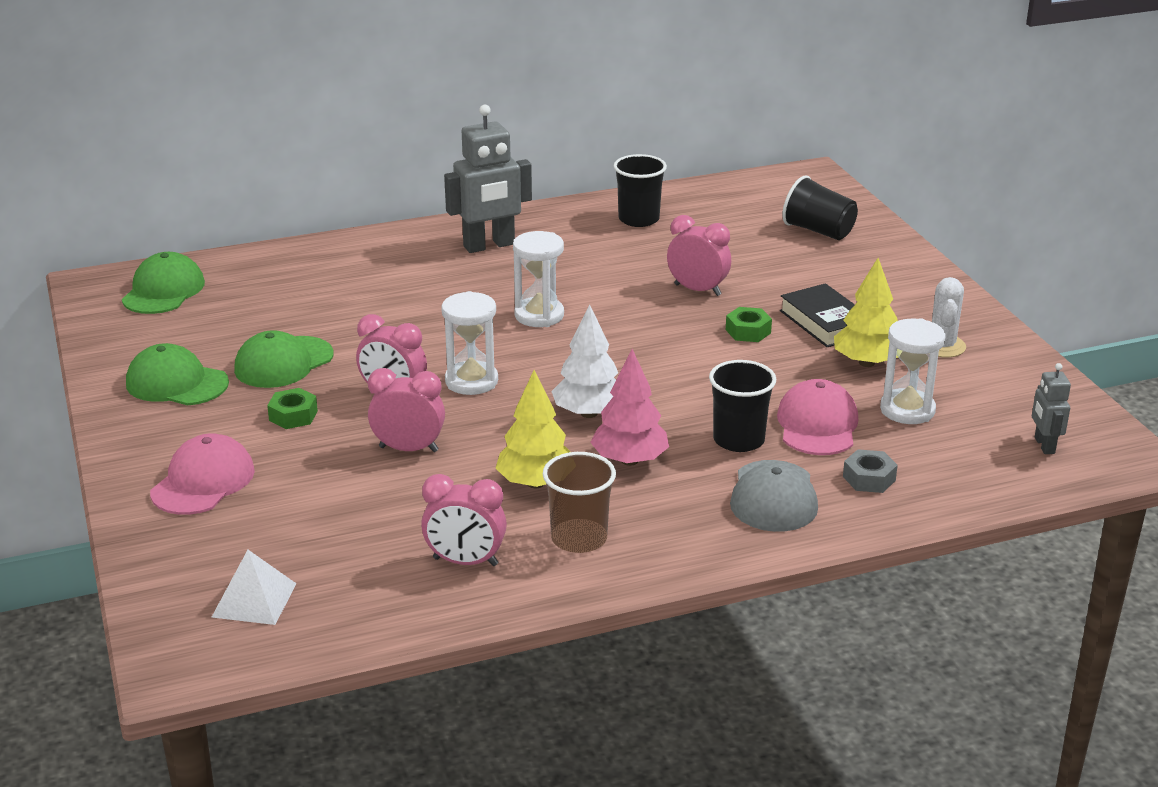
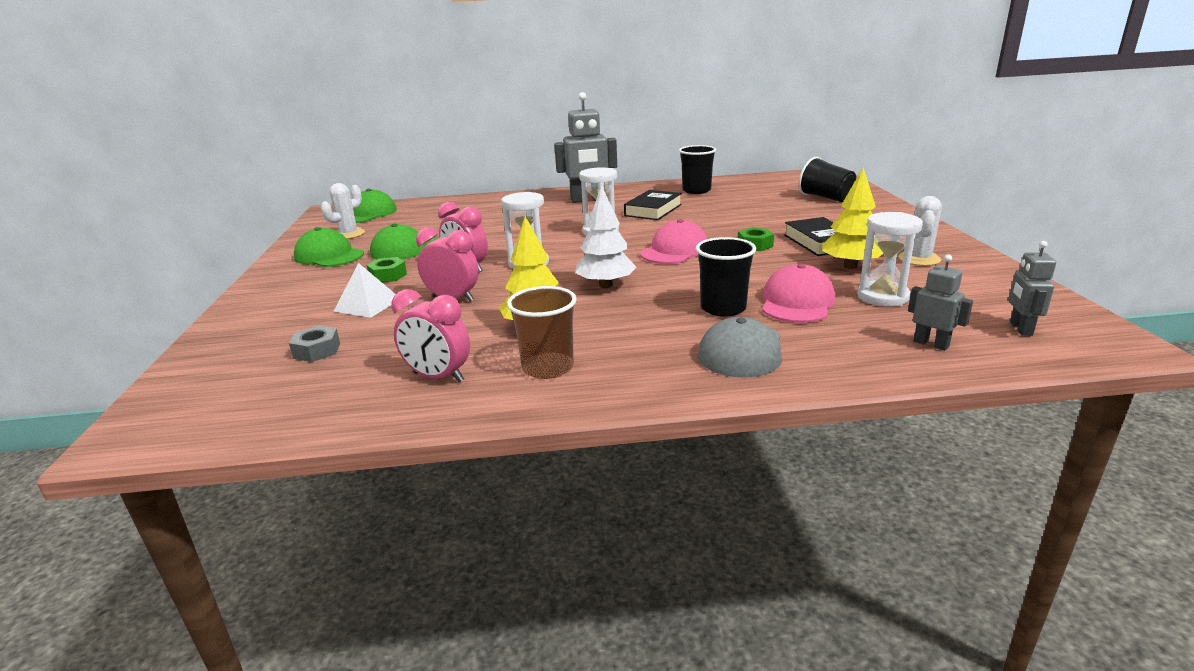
camera: 15 degrees right, 5 degrees down
(170, 337) = (348, 234): none -> white cactus
(203, 481) = (289, 309): pink cap -> pink cap (675, 250)
(254, 600) = (244, 390): white pyramid -> white pyramid (367, 305)
(593, 266) = (653, 210): none -> black book
(629, 460) = (622, 316): pink tree -> none
(697, 290) = (724, 223): pink clock -> none
(869, 478) = (838, 342): grey nut -> grey nut (317, 351)
(959, 473) = (931, 344): none -> grey robot

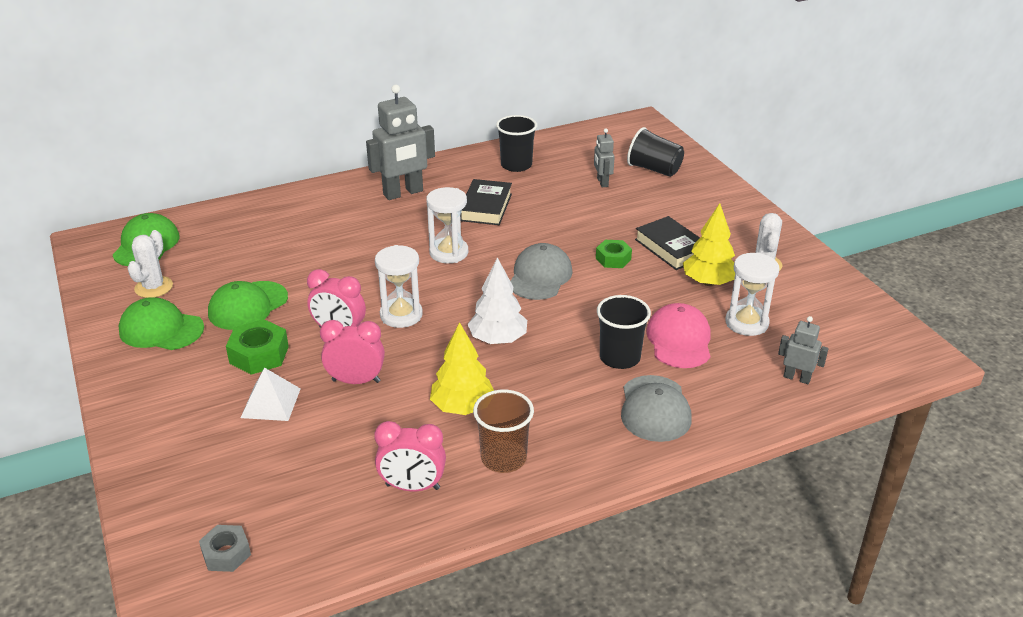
camera: 20 degrees left, 10 degrees up
(317, 351) = (268, 475): grey nut -> grey nut (226, 554)
(388, 276) = (259, 355): green nut -> green nut, size x1.51
(675, 250) = (540, 276): pink cap -> grey cap
(1020, 329) = (857, 349): grey robot -> grey robot (602, 182)

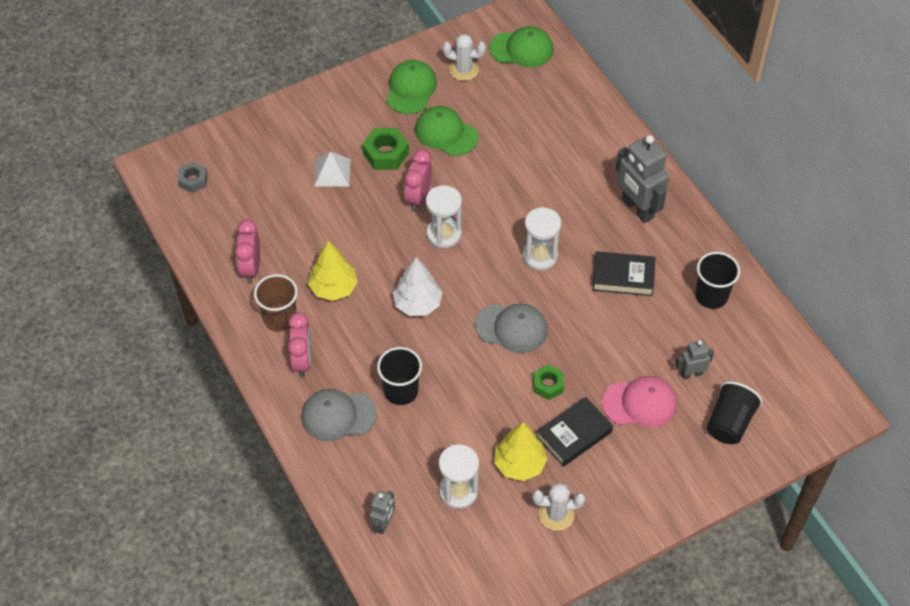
camera: 85 degrees right, 20 degrees up
(356, 381) = (359, 218): pink clock -> pink clock (302, 360)
(679, 340) = (428, 436): pink cap -> pink cap (639, 403)

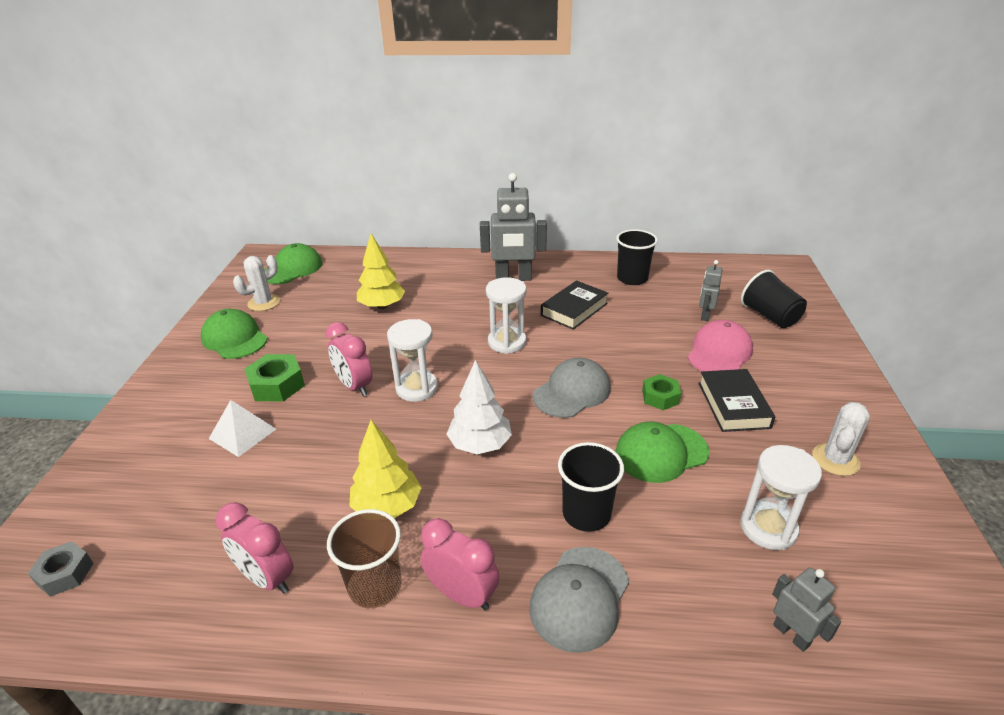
camera: 55 degrees left, 20 degrees down
(446, 133) = (310, 339): green cap -> green cap (661, 453)
(519, 464) = (751, 459): yellow tree -> yellow tree (382, 306)

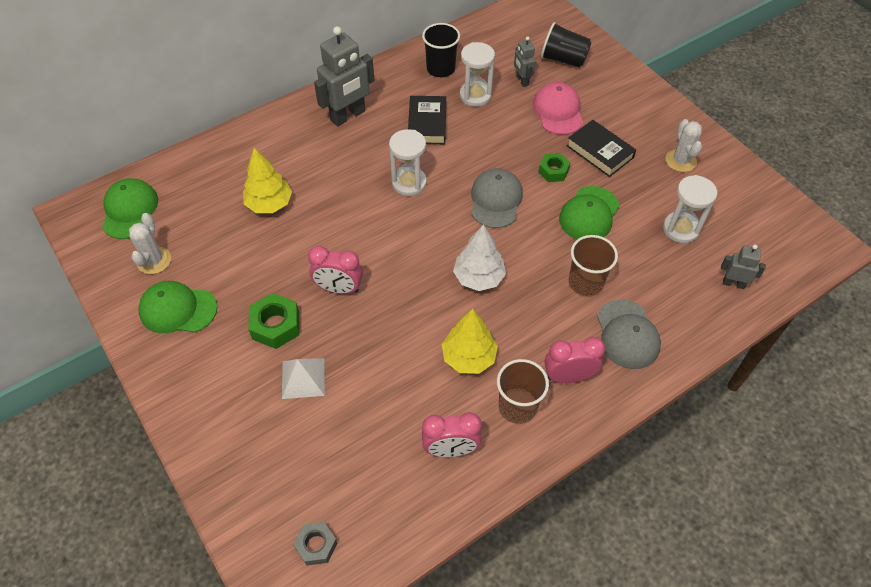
camera: 40 degrees left, 20 degrees up
(417, 388) = (387, 262): white hourglass -> white hourglass (475, 95)
(586, 514) = (585, 283): black cup -> brown cup

